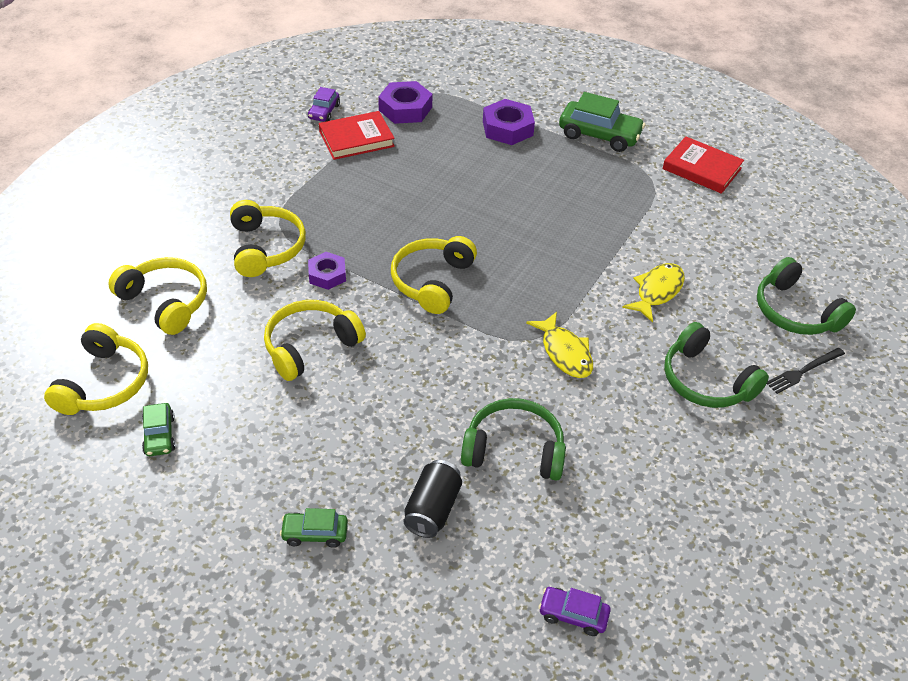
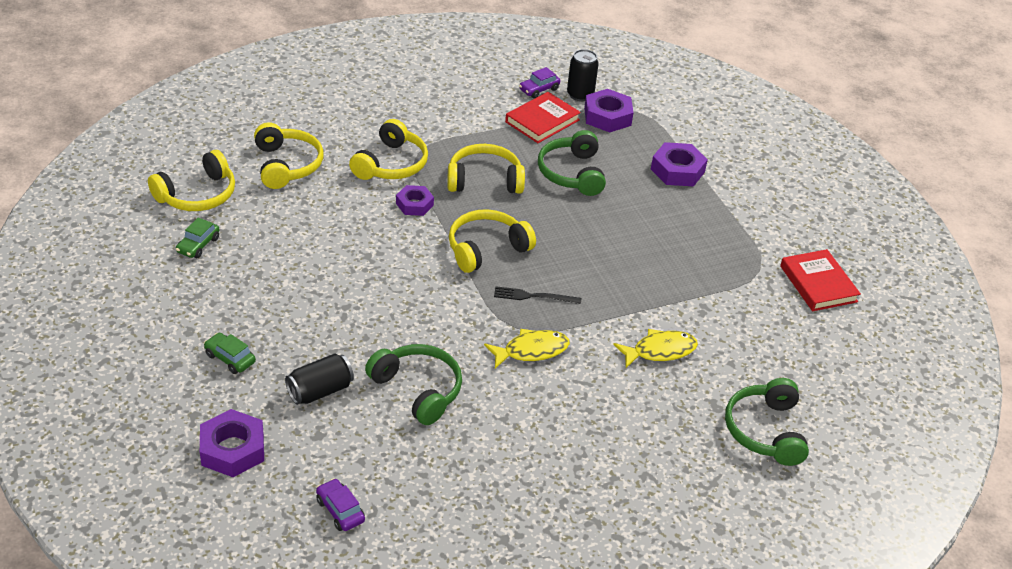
camera: 35 degrees right, 5 degrees down
(310, 346) = (351, 244): yellow headphones -> yellow headphones (484, 180)
(356, 139) = (542, 121): red book -> red book turned 60 degrees counterclockwise
(363, 100) = (580, 95): none -> black can
(415, 626) = (232, 449): none -> purple nut
(565, 352) = (531, 350): yellow fish -> yellow fish turned 120 degrees counterclockwise
(599, 135) = (754, 213): green car -> none
(706, 380) = (622, 433): green headphones -> green headphones (572, 173)
(803, 371) = (716, 474): black fork -> black fork (533, 296)

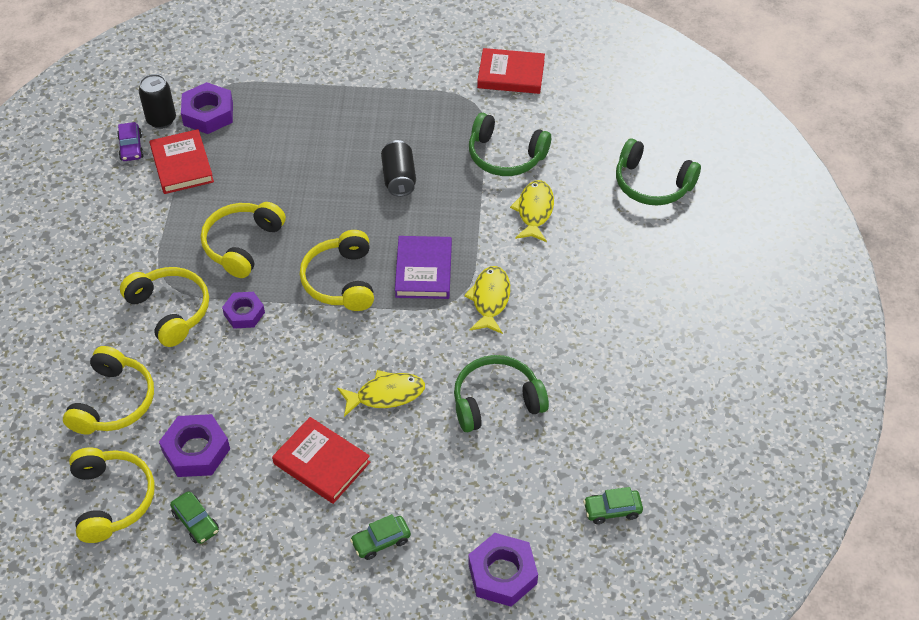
camera: 60 degrees left, 10 degrees up
(286, 165) = (113, 402): yellow headphones -> yellow headphones turned 90 degrees clockwise
(290, 297) = (322, 463): none -> red book
(320, 391) = (461, 479): black can -> black can (399, 178)
(340, 510) = (612, 510): purple car -> green car
(382, 314) = (386, 394): none -> yellow fish
(533, 296) = (423, 270): black fork -> purple book
(572, 173) = (274, 174): green headphones -> green headphones (505, 156)
(677, 170) = (317, 98): purple nut -> purple nut (196, 450)

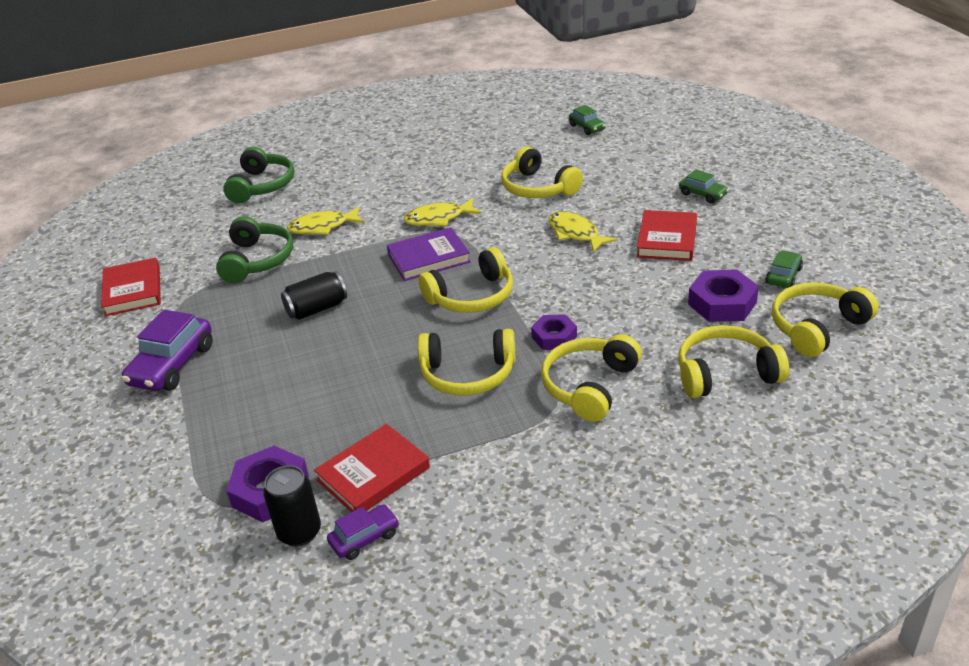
camera: 110 degrees left, 15 degrees down
(385, 85) = (172, 365): none -> purple car
(496, 401) = (538, 188): green headphones -> yellow headphones
(502, 574) = (674, 147): purple nut -> none

